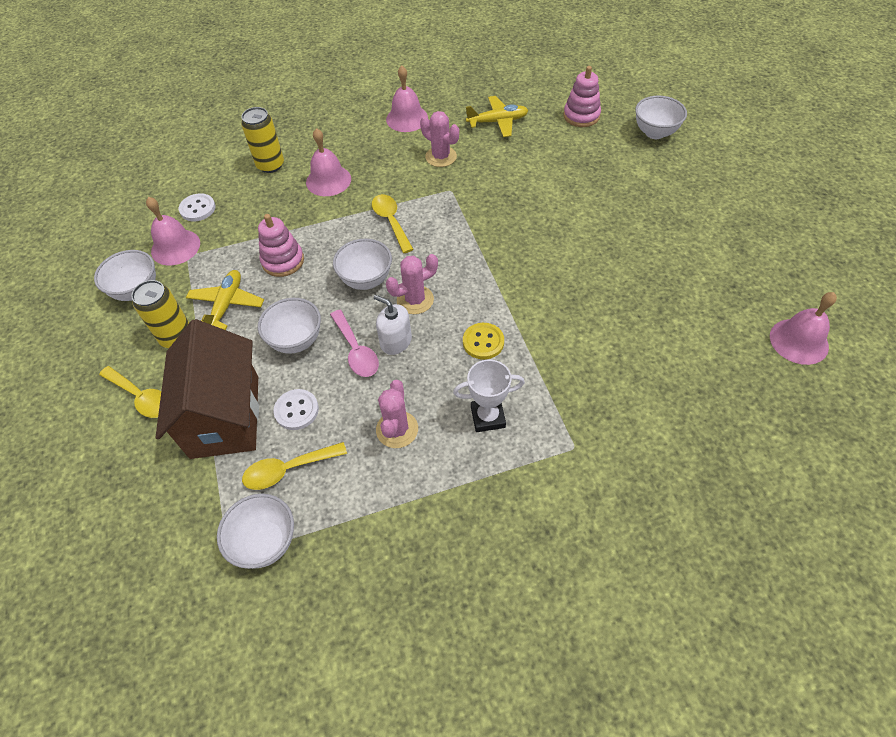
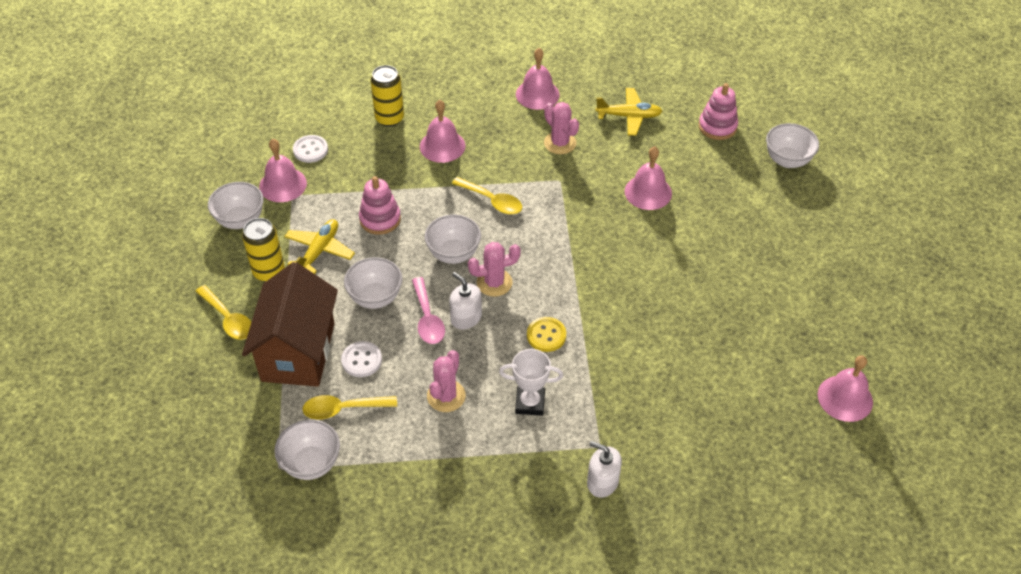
camera: 10 degrees right, 5 degrees down
(391, 221) = (492, 201): yellow spoon -> yellow spoon turned 135 degrees clockwise
(538, 184) = (648, 192): none -> pink bell
(591, 487) = (602, 482): none -> white soap dispenser

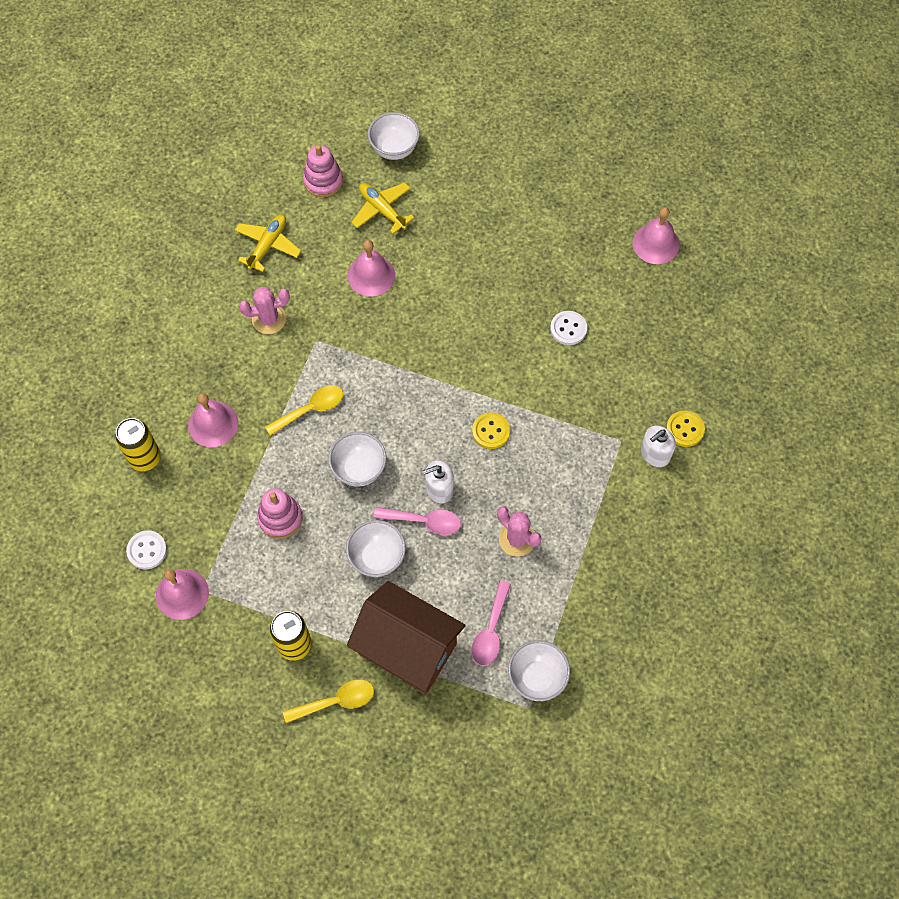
camera: 65 degrees left, 15 degrees up
(240, 220) = (210, 651): white bowl -> none
(319, 251) = (292, 588): yellow plane -> yellow plane (382, 210)
(343, 409) = (491, 631): yellow spoon -> pink spoon
(361, 360) = (444, 596): white button -> white button (568, 329)
(494, 283) = (411, 448): pink cactus -> none
(530, 403) = (555, 475): white trophy -> none
(537, 94) = (191, 309): pink bell -> none
(646, 500) = (685, 429): none -> yellow button

